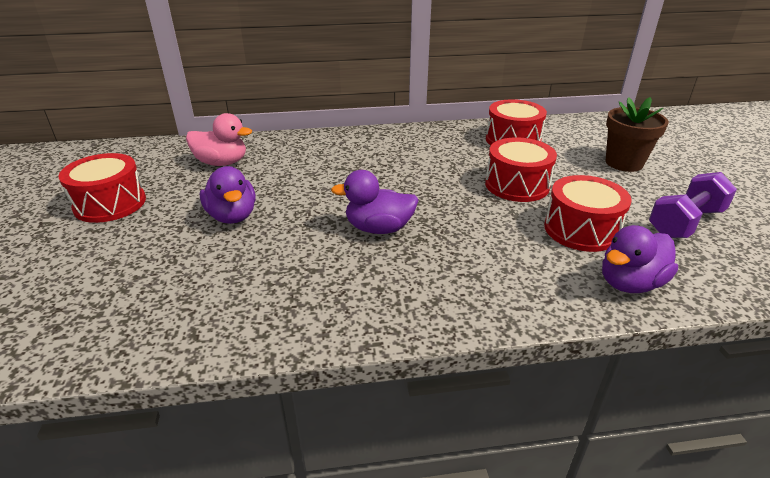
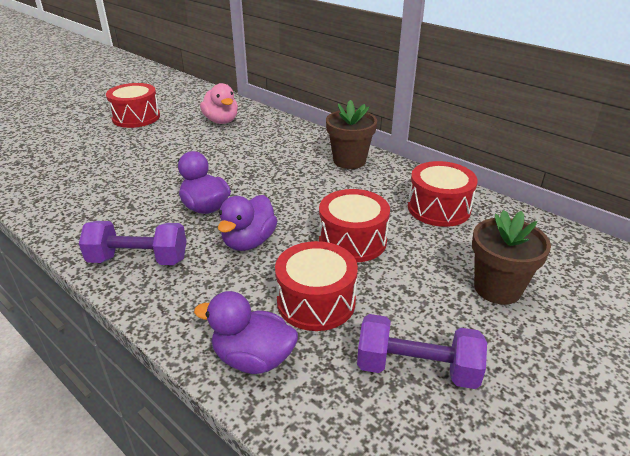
camera: 50 degrees right, 0 degrees up
(232, 216) = (162, 154): purple duck -> purple duck (249, 242)
(399, 140) = (349, 161): none -> brown flower pot
(426, 296) = (138, 260): none -> purple dumbbell

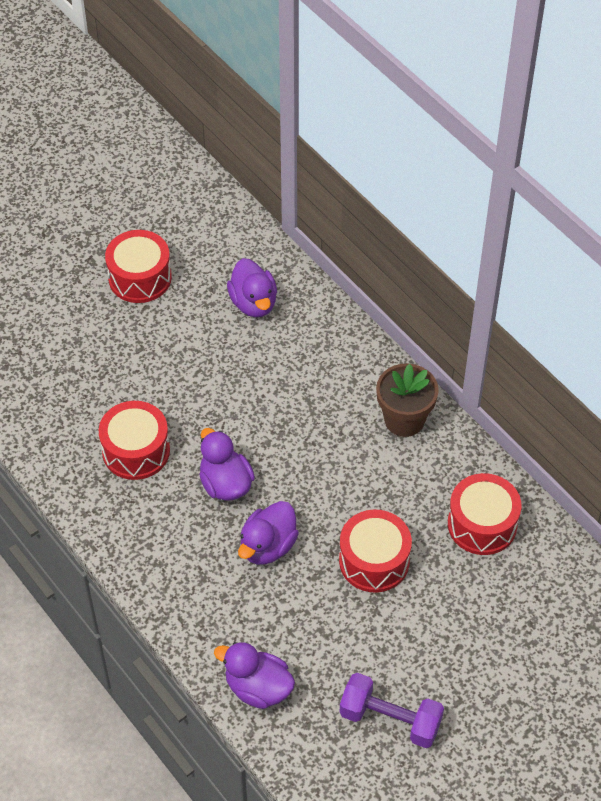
camera: 10 degrees right, 20 degrees up
(138, 260) = (158, 555): purple dumbbell -> none
(221, 121) = (253, 303): pink duck -> purple duck
(316, 301) = (321, 635): red drum -> red drum (136, 451)
(497, 288) = (495, 646): brown flower pot -> none

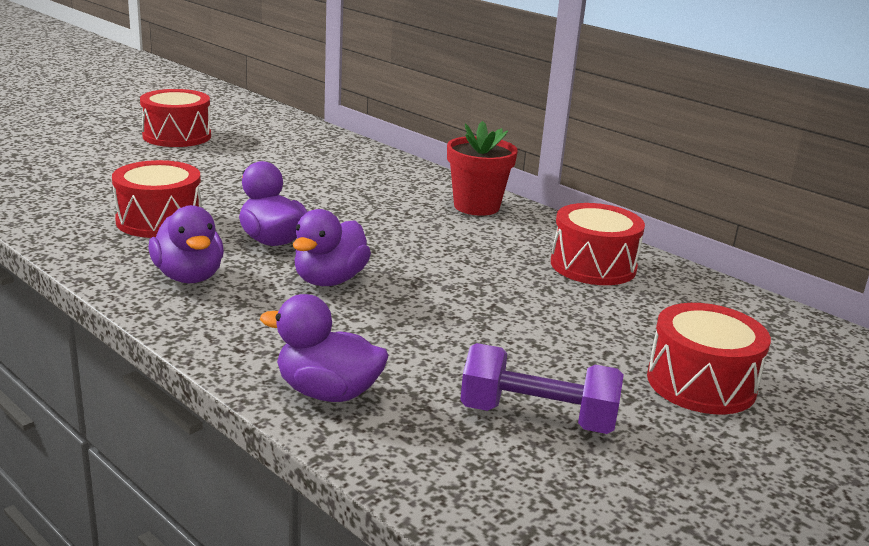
camera: 10 degrees left, 30 degrees down
(253, 303) = (299, 149): purple duck -> purple duck (189, 277)
(374, 561) = (470, 289): red drum -> red drum (701, 383)
(404, 420) = (476, 206): brown flower pot -> red flower pot

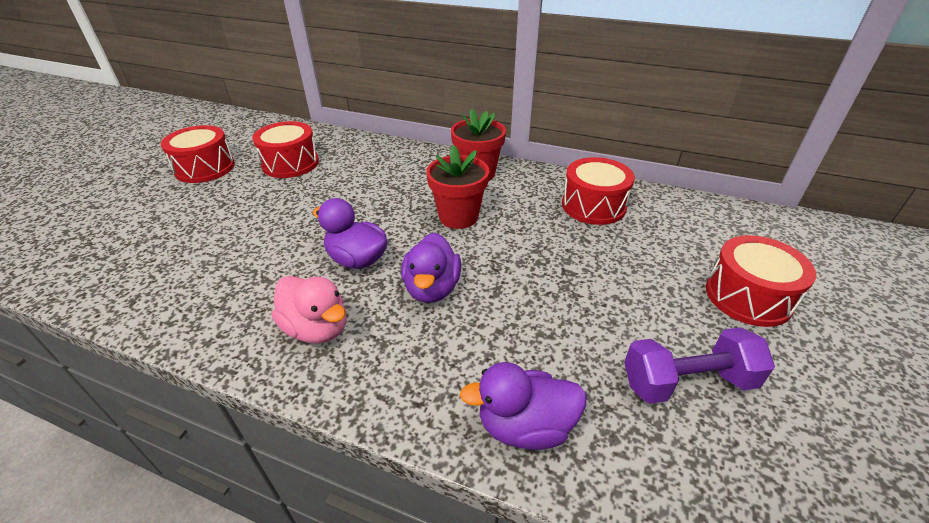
camera: 20 degrees left, 15 degrees up
(159, 221) = (249, 269): red drum -> red drum (290, 163)
(189, 277) = (317, 328): purple duck -> pink duck
(415, 236) = (458, 217): none -> red flower pot

